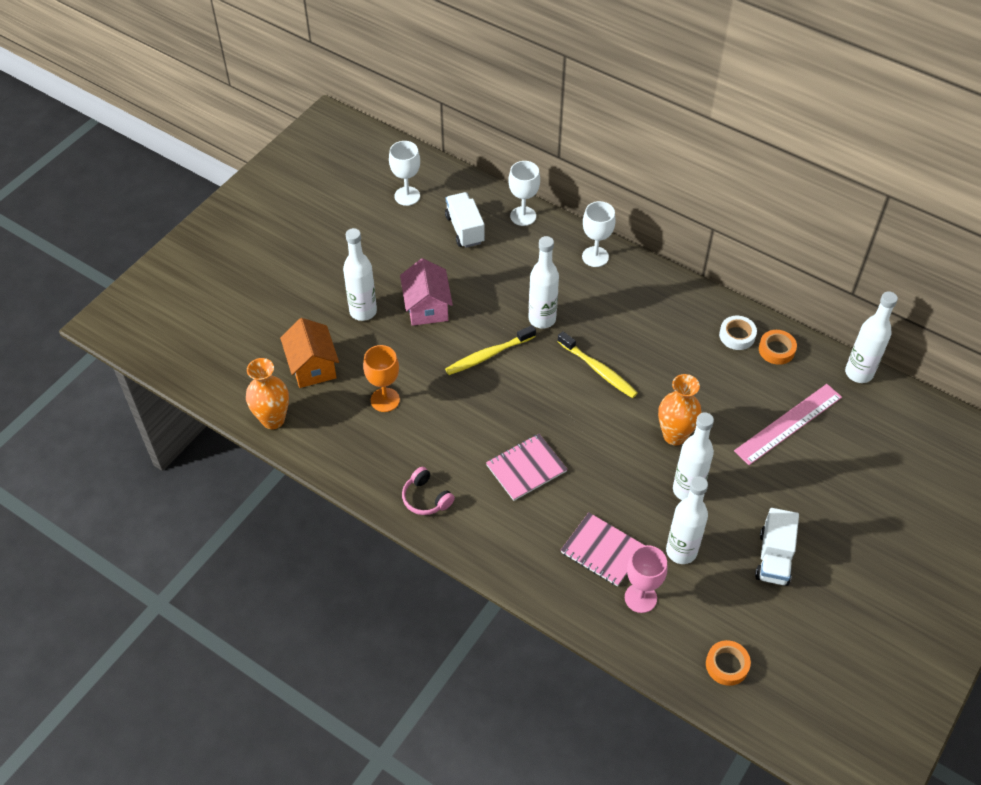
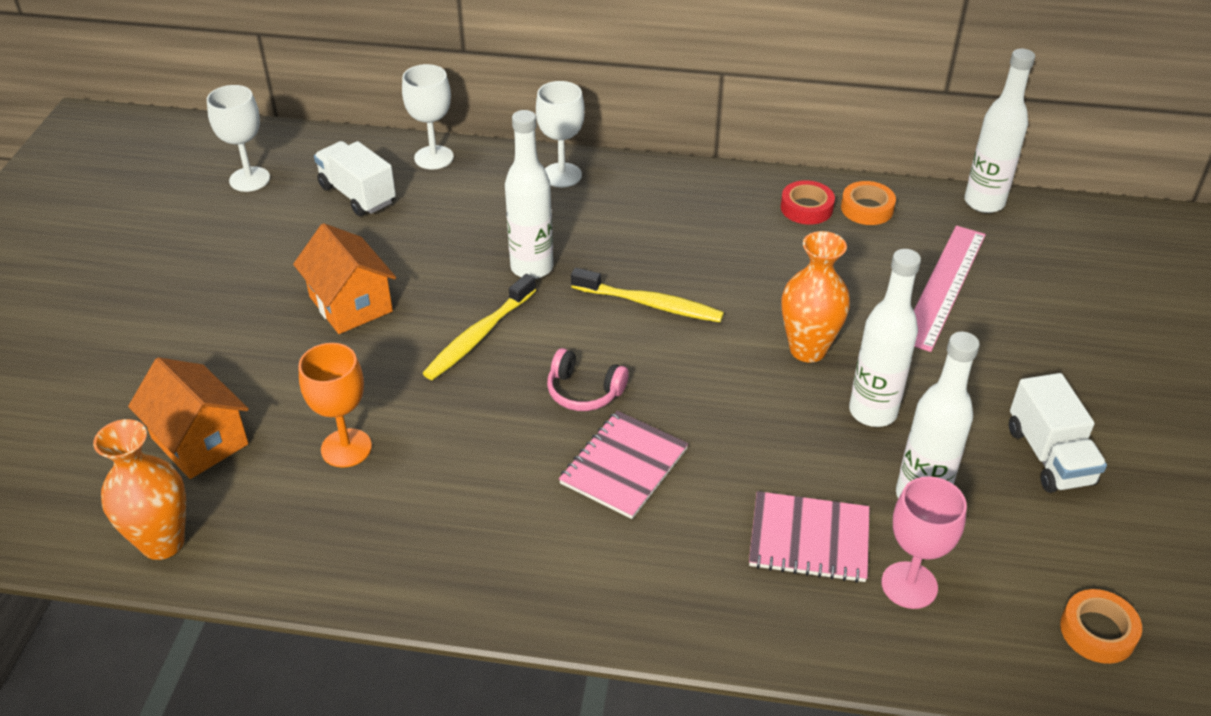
camera: 25 degrees left, 10 degrees down
(363, 311) = (250, 339): white bottle -> none
(426, 498) = (489, 567): pink headphones -> pink headphones (584, 391)
(427, 307) = (350, 304): pink house -> orange house
(737, 335) = (806, 208): white tape -> red tape

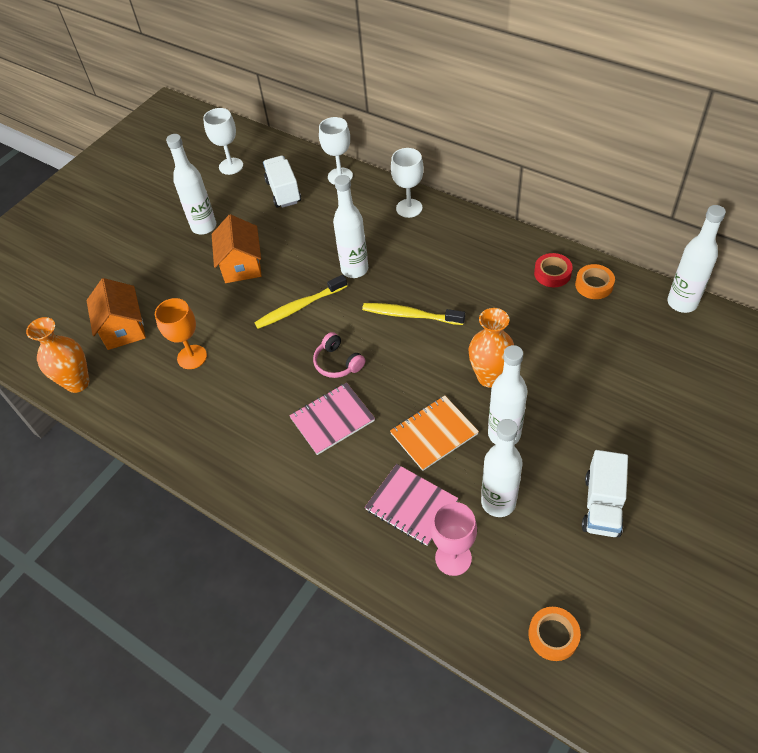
camera: 30 degrees right, 10 degrees up
(254, 268) = (204, 227): none -> white bottle
(650, 304) = (410, 315): yellow toothbrush -> yellow toothbrush turned 150 degrees clockwise
(780, 440) = (434, 433): none -> orange notebook
(943, 286) = (610, 358): pink ruler -> none

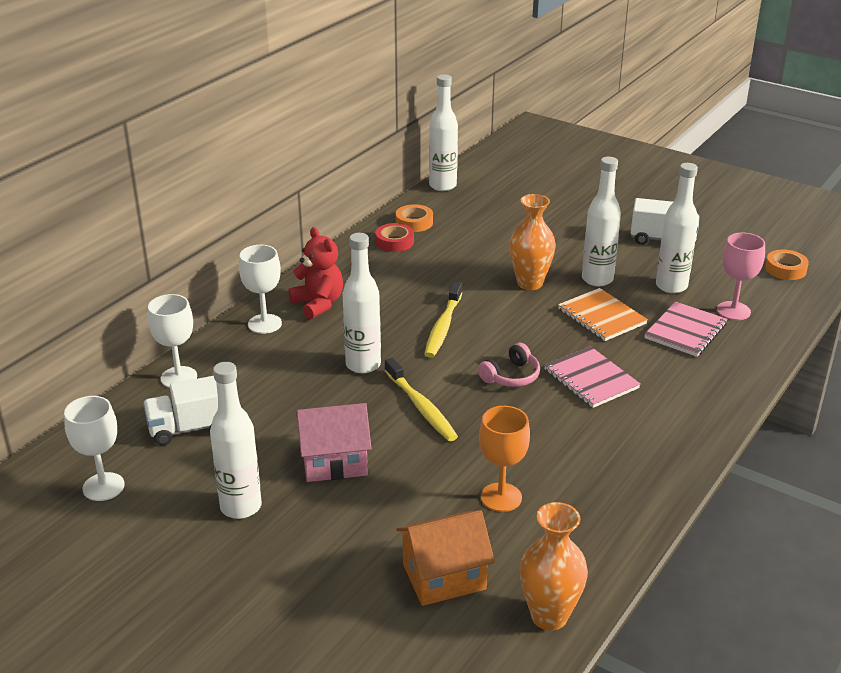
camera: 95 degrees left, 20 degrees down
(241, 265) = (334, 461): orange house -> pink house
(440, 234) = (318, 304): none -> red teddy bear

